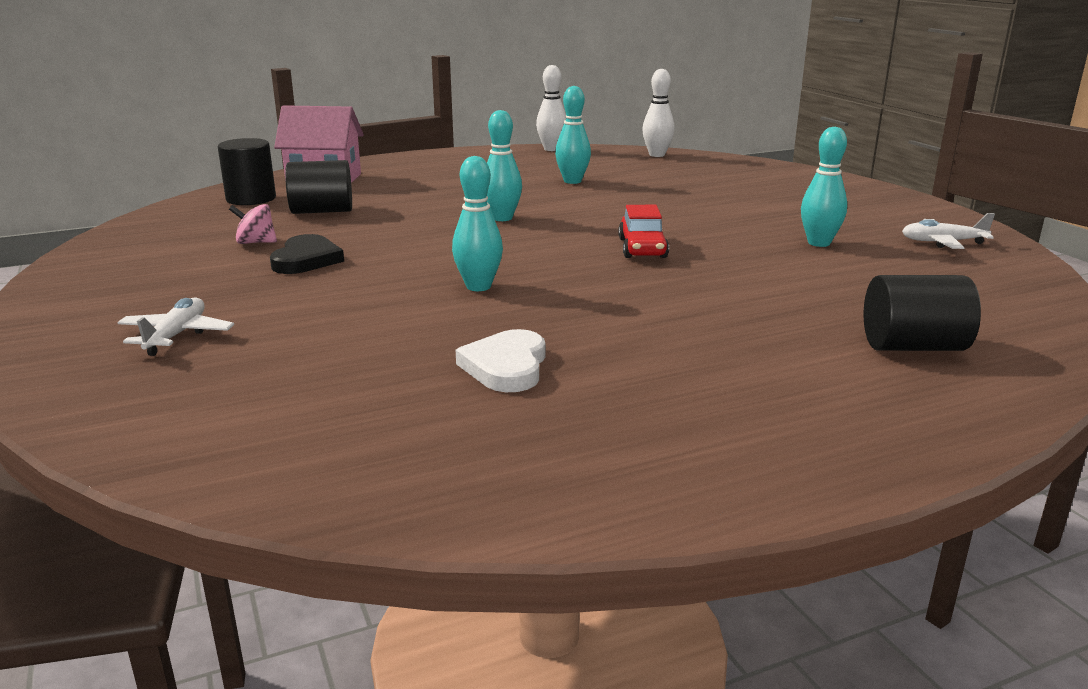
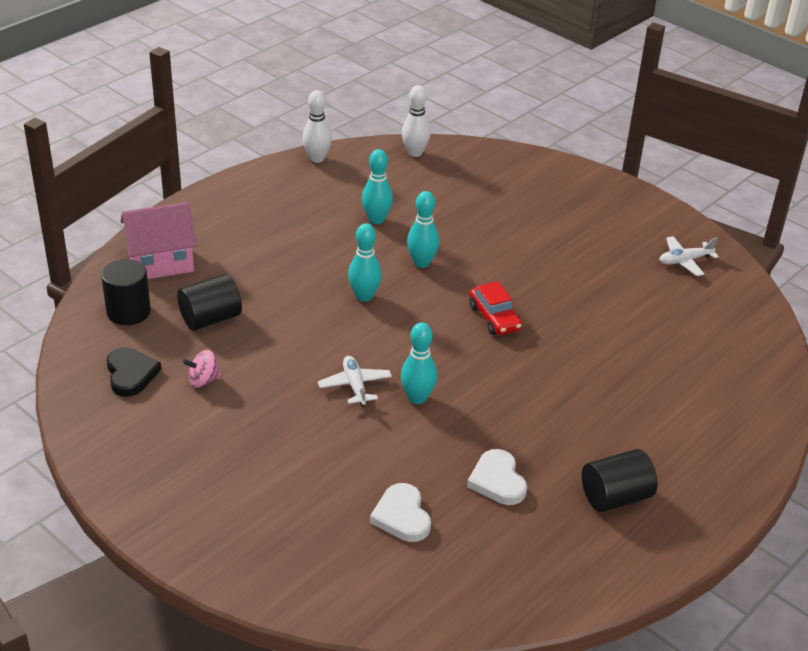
camera: 25 degrees left, 15 degrees up
(176, 335) = (265, 509): white plane -> white plane (355, 386)
(306, 260) = (266, 394): black heart -> black heart (131, 374)
(334, 372) = (402, 516): none -> white heart
(819, 243) = (607, 281): turquoise bowling pin -> turquoise bowling pin (421, 263)
(913, 347) = (709, 396): black cylinder -> black cylinder (615, 497)

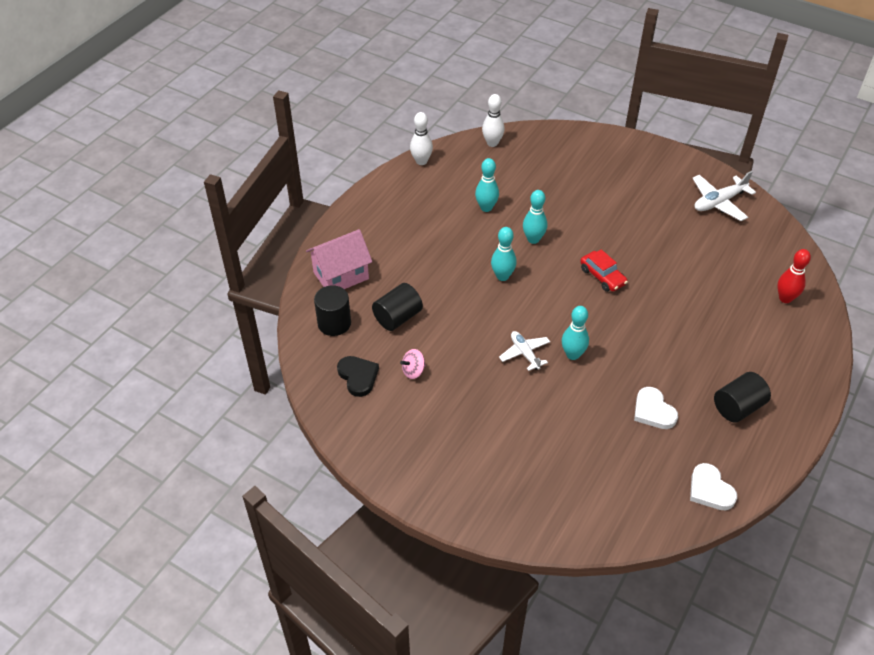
camera: 10 degrees left, 10 degrees up
(402, 516) = (598, 453): white heart -> white heart (710, 490)
(685, 261) = (719, 202): white plane -> white plane, size x1.50
(732, 383) = (785, 298): none -> red bowling pin

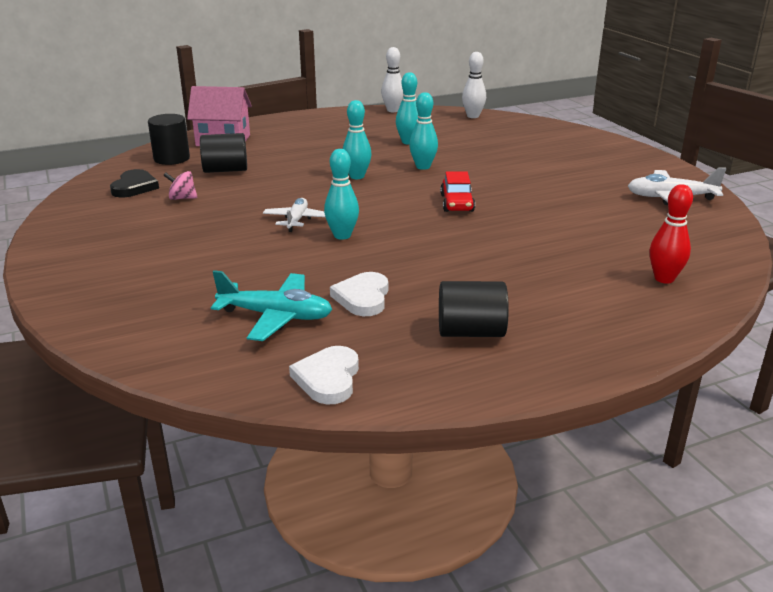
camera: 35 degrees right, 20 degrees down
(626, 457) = (276, 316): none -> turquoise plane

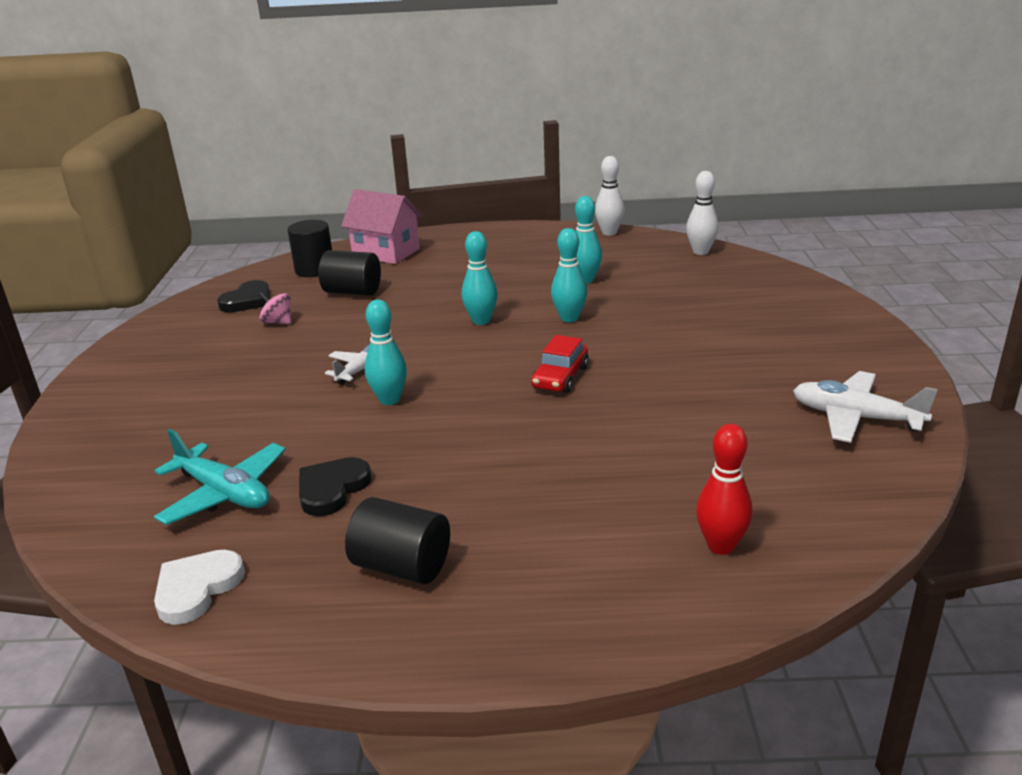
camera: 25 degrees right, 0 degrees up
(363, 297) = (332, 489): white heart -> black heart

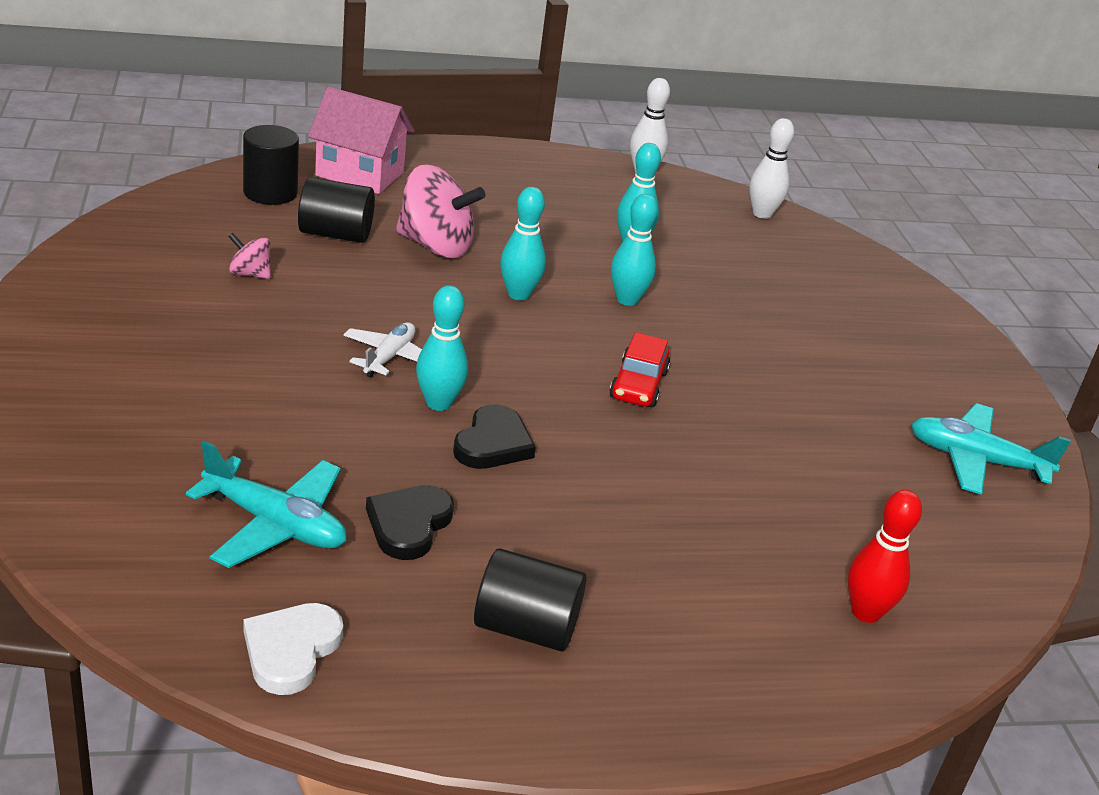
camera: 15 degrees left, 5 degrees up
(247, 301) = (194, 235): black heart -> black heart (493, 443)
(426, 294) = (435, 246): none -> pink spinning top
(855, 418) = (976, 460): white plane -> turquoise plane

